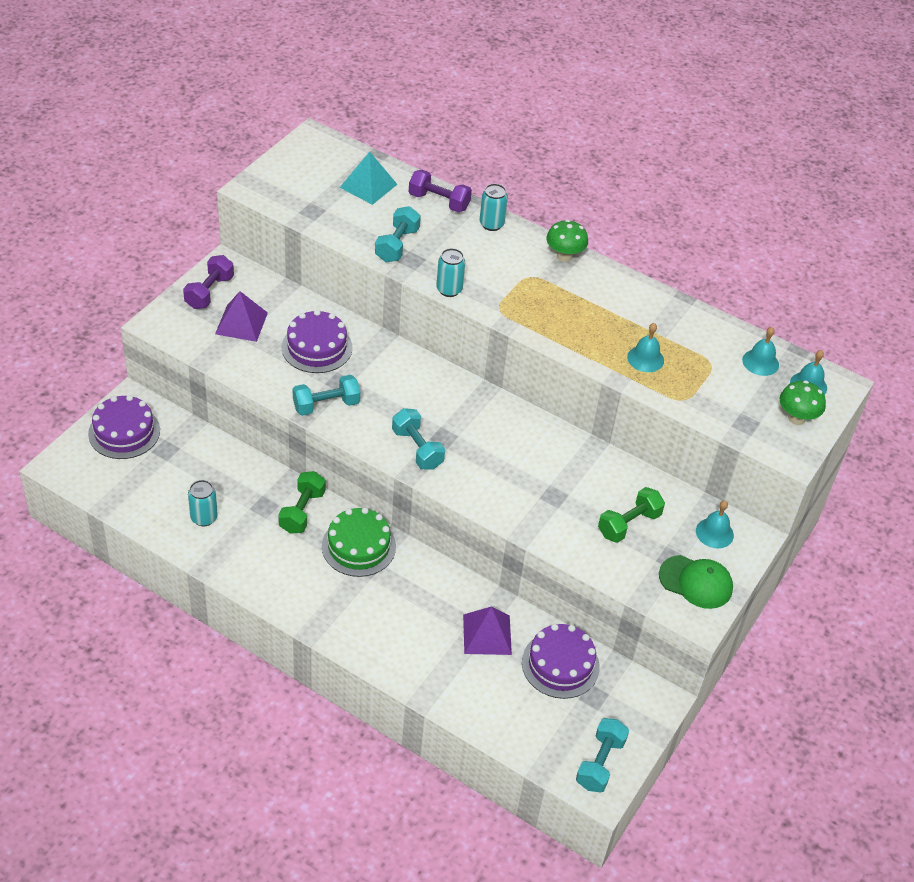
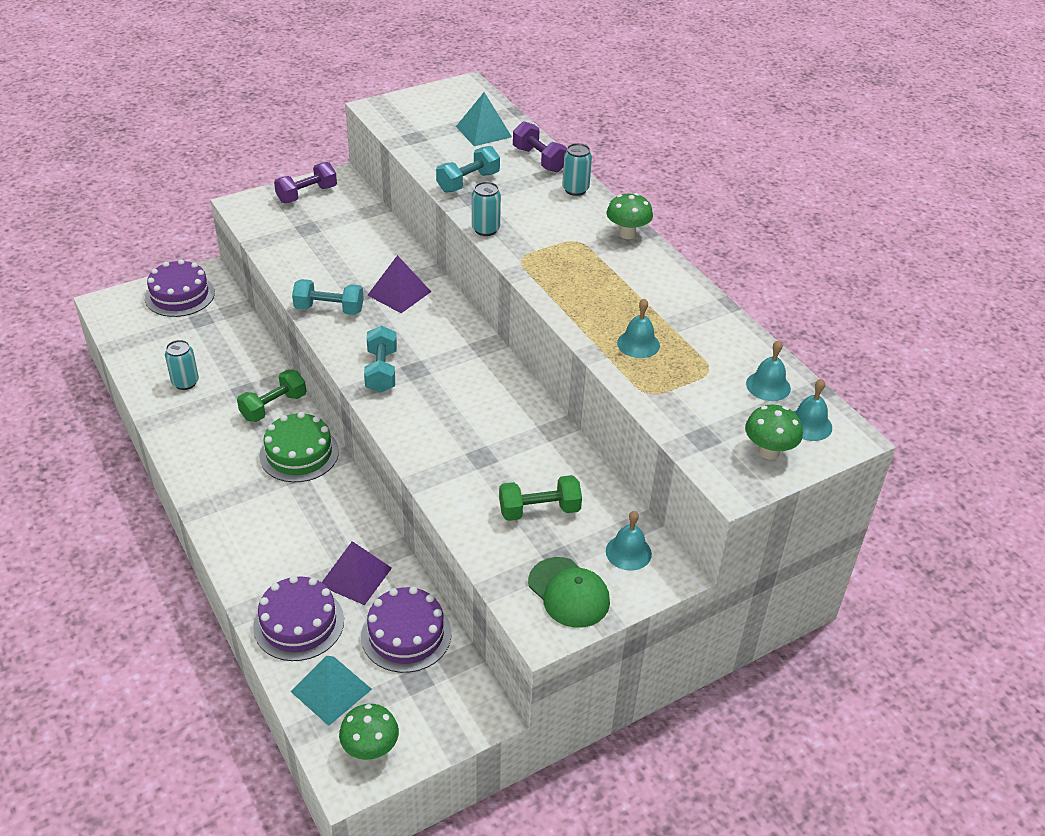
camera: 30 degrees right, 5 degrees down
(241, 323) = (313, 224): purple pyramid -> purple pyramid (399, 293)
(317, 347) = (362, 262): purple cake -> purple cake (299, 623)
(538, 732) = (331, 690): none -> turquoise pyramid
(600, 763) = (370, 749): turquoise dumbbell -> green mushroom

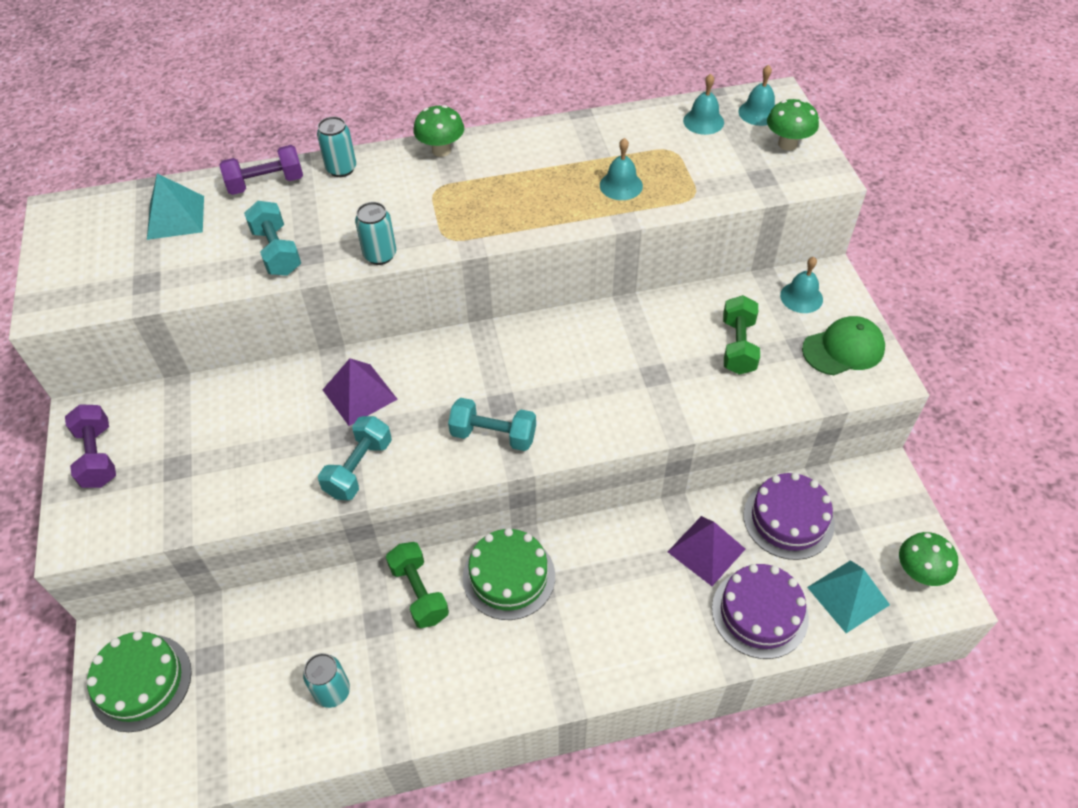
camera: 70 degrees left, 10 degrees up
(180, 295) = (141, 682): purple cake -> green cake

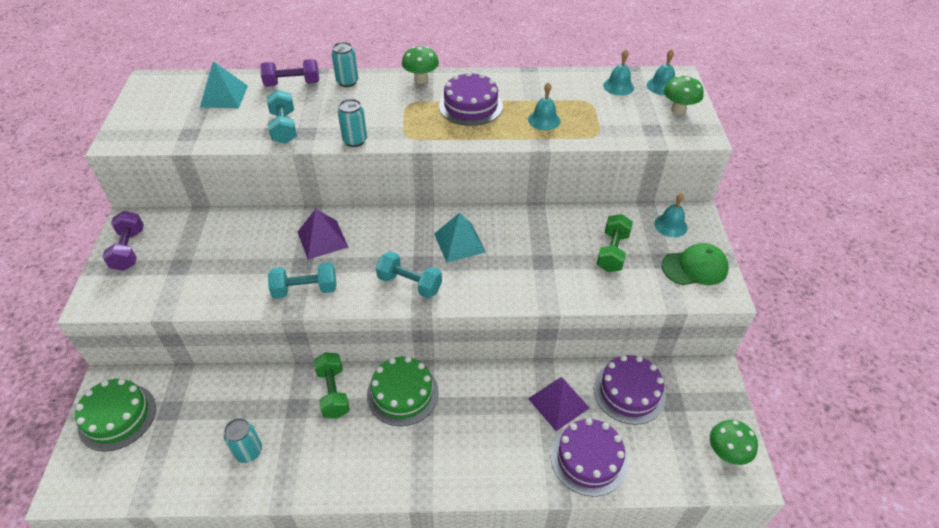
camera: 10 degrees right, 5 degrees down
(359, 468) = (305, 289): turquoise dumbbell -> turquoise dumbbell turned 45 degrees clockwise
(519, 180) = (470, 106): none -> purple cake
(848, 596) = (663, 460): turquoise pyramid -> turquoise pyramid (459, 243)

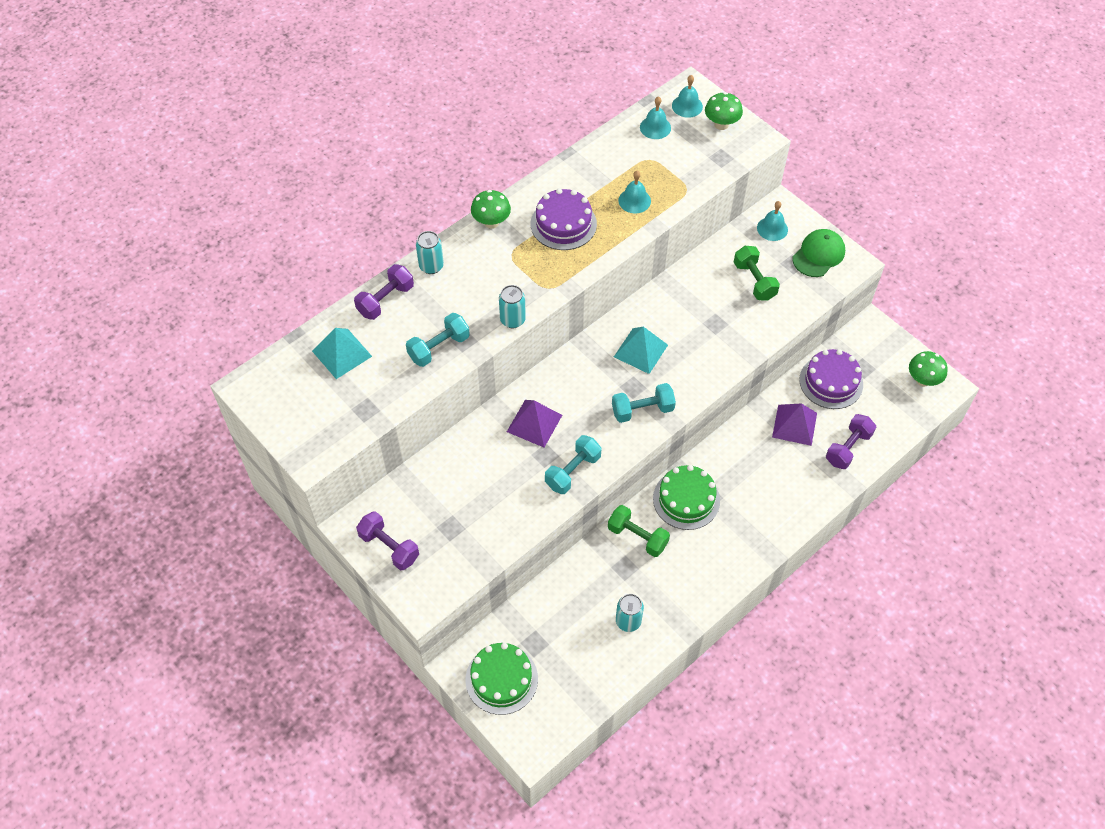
camera: 40 degrees left, 10 degrees up
(284, 128) = (439, 348): turquoise dumbbell -> turquoise dumbbell turned 75 degrees counterclockwise
(588, 459) = (848, 448): purple cake -> purple dumbbell

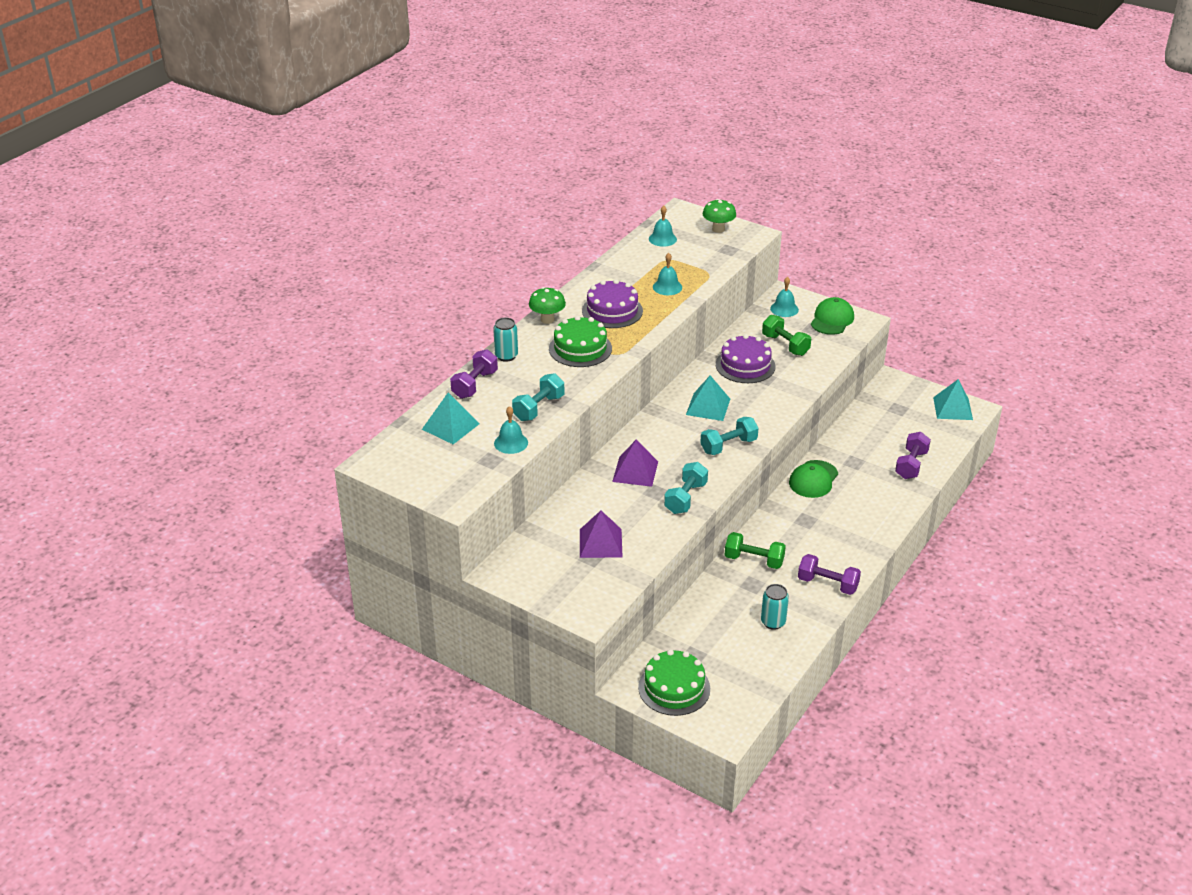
camera: 15 degrees left, 20 degrees down
(389, 547) = (539, 581): purple dumbbell -> purple dumbbell (827, 584)
(512, 320) = (597, 379): turquoise can -> none
(686, 499) = (786, 526): green cake -> green cake (580, 348)
(687, 106) = (683, 222): turquoise bell -> turquoise bell (511, 443)
(737, 444) = (813, 479): none -> green cap
(794, 425) = (857, 457): purple pyramid -> purple pyramid (600, 543)
(831, 382) = (875, 423): purple cake -> purple cake (745, 365)
(923, 380) = (952, 408): green mushroom -> turquoise pyramid

